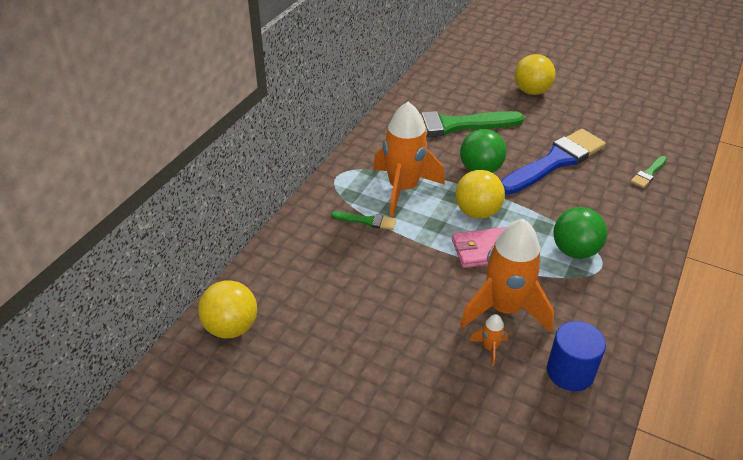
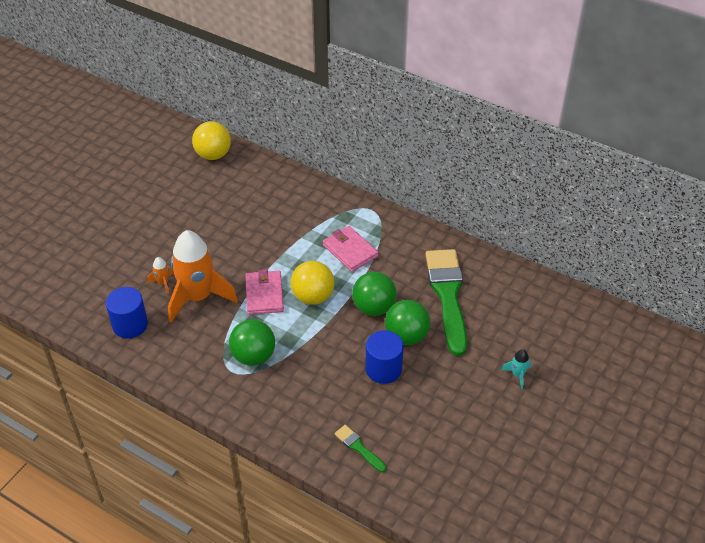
camera: 95 degrees right, 5 degrees up
(367, 221) = (310, 225): green brush -> none
(403, 189) = (350, 251): orange rocket -> pink wallet
(510, 149) = (406, 336): none -> green ball
(531, 91) = (517, 375): yellow ball -> turquoise rocket
(555, 162) = (383, 369): blue brush -> blue cylinder

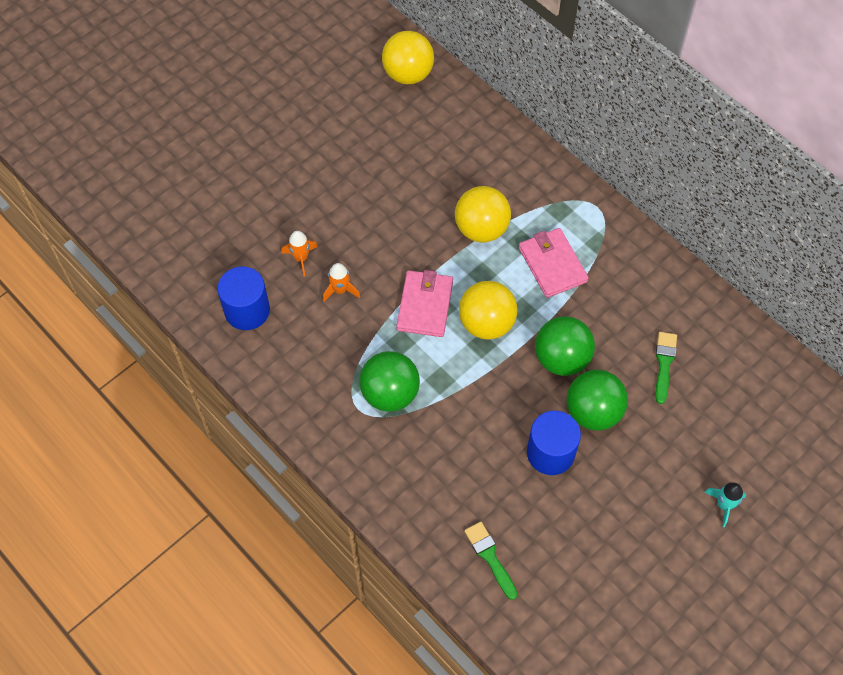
camera: 15 degrees right, 15 degrees up
(198, 297) = (340, 290): orange rocket -> orange rocket, size x0.40
(292, 239) = (481, 229): none -> yellow ball
(448, 295) = (664, 364): green brush -> green brush, size x0.44

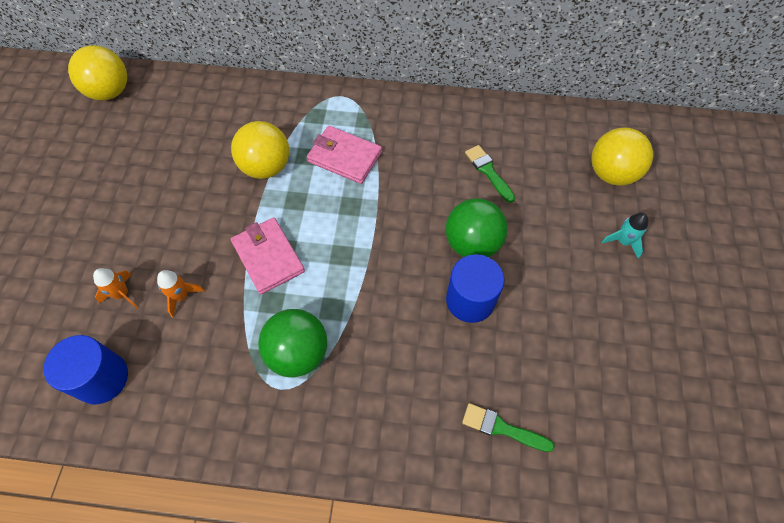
camera: 40 degrees left, 0 degrees up
(486, 323) = (331, 235): yellow ball -> yellow ball (611, 173)
(561, 359) = (413, 221): green ball -> none

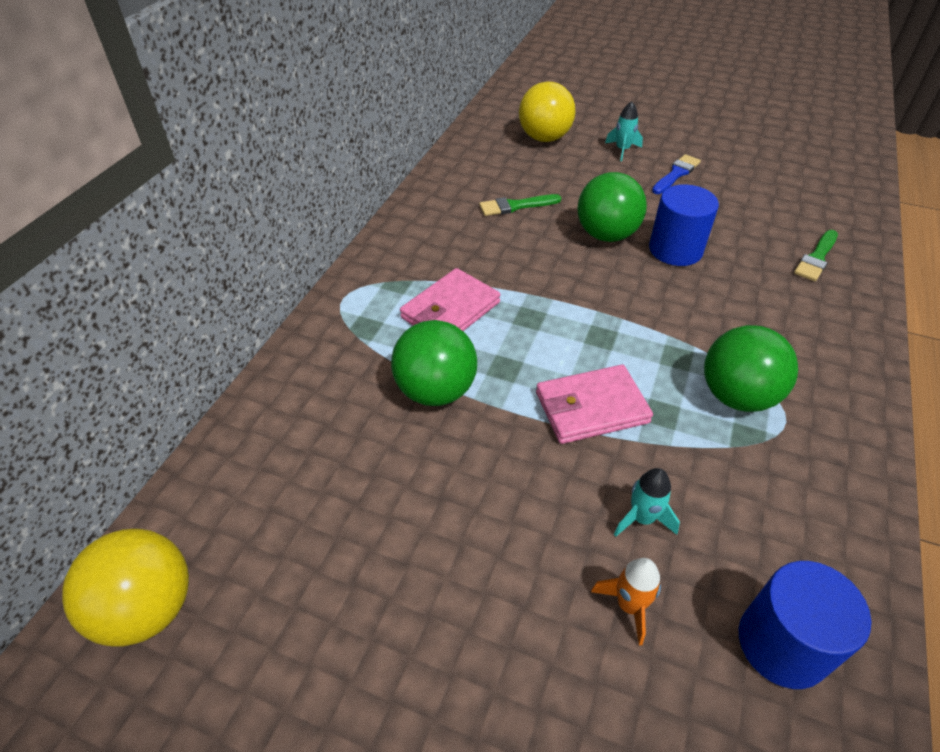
camera: 75 degrees left, 15 degrees down
(181, 296) = (642, 518): orange rocket -> turquoise rocket
(266, 167) = (436, 391): yellow ball -> green ball
(600, 294) = (676, 174): none -> blue brush

